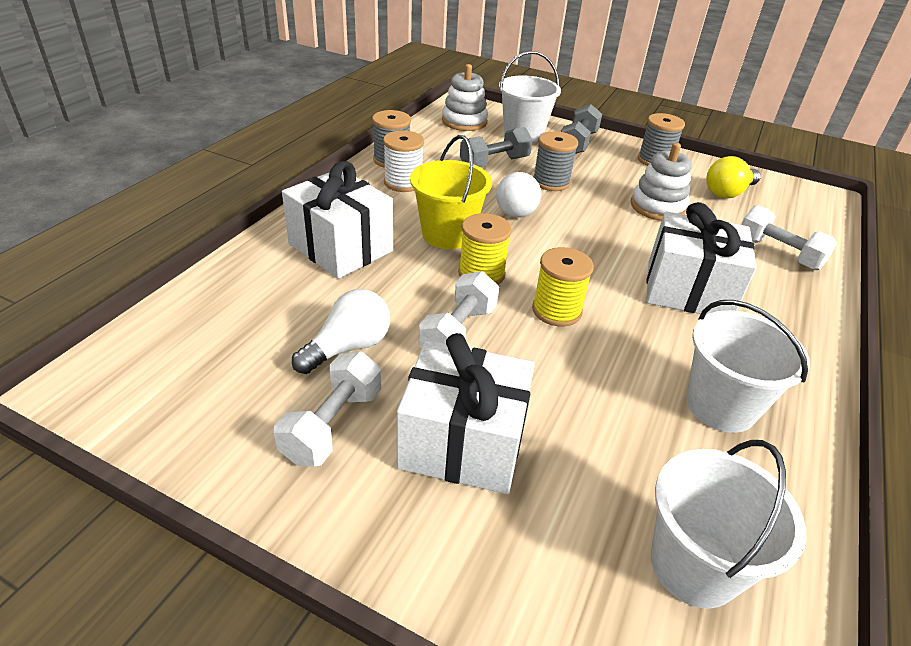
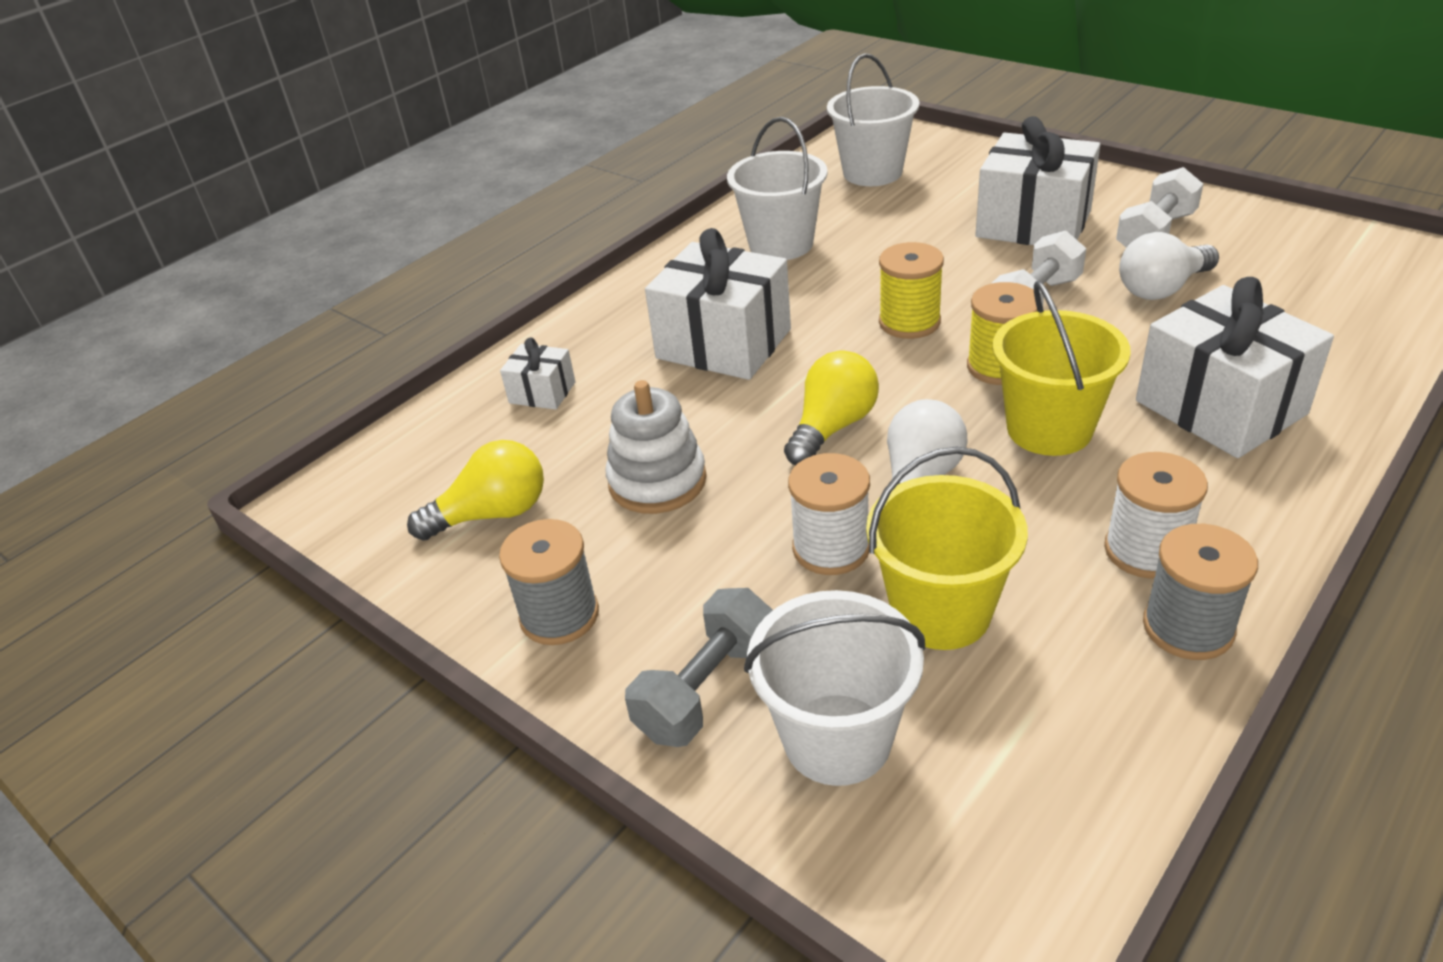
camera: 160 degrees left, 0 degrees up
(464, 121) = (1001, 813): white stacking toy -> none
(494, 163) = (940, 612): grey dumbbell -> yellow bucket
(551, 182) = (831, 548): grey spool -> white spool
(577, 234) = (832, 427): none -> yellow light bulb
(778, 253) = (542, 392): white dumbbell -> white gift

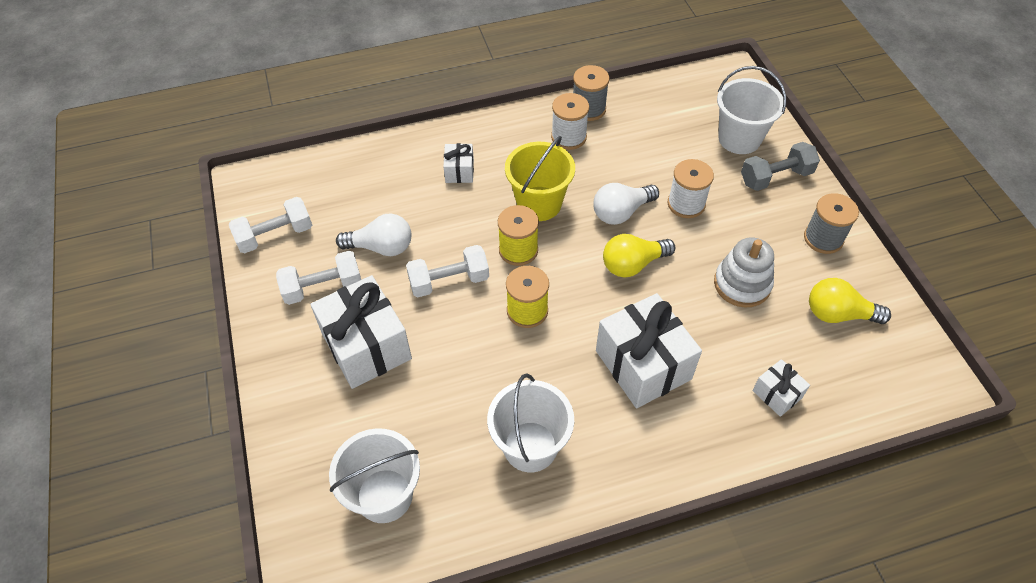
camera: 150 degrees left, 15 degrees up
(940, 612) = (666, 157): yellow bucket -> none
(1220, 407) = (459, 171): white gift -> white gift, size x0.48
(1292, 240) = (275, 235): none -> white dumbbell

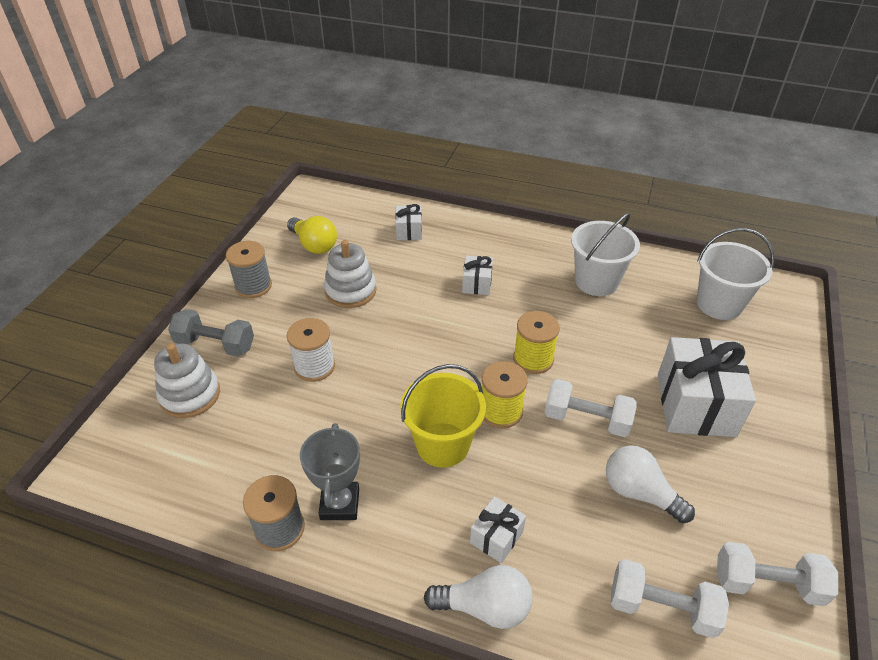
camera: 145 degrees left, 10 degrees down
(323, 287) = (722, 483): white dumbbell -> white dumbbell (662, 608)
(568, 137) = (340, 504): white spool -> grey trophy
(621, 212) = (376, 391): white light bulb -> white light bulb (484, 607)
(633, 264) = (414, 346): yellow light bulb -> none
(643, 365) = (477, 284): white gift -> white gift, size x0.48
(739, 139) = (190, 395): white bucket -> white stacking toy

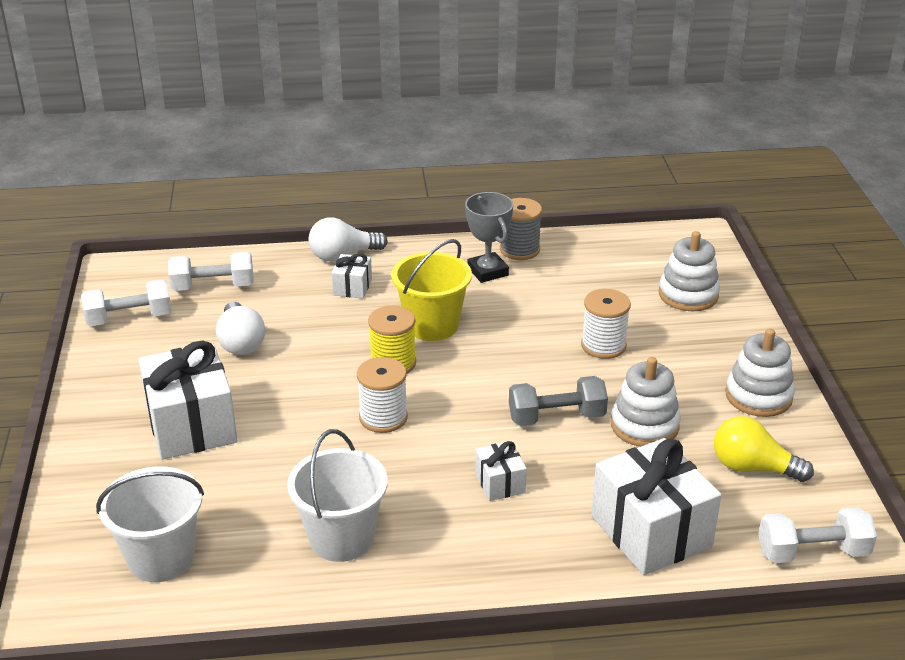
camera: 155 degrees right, 10 degrees down
(215, 344) = (720, 334): grey dumbbell -> grey dumbbell (556, 417)
(253, 286) = (758, 396): grey spool -> white stacking toy
(409, 231) = (651, 531): white gift -> white gift, size x2.07
(533, 359) = (383, 417): yellow spool -> white spool
(587, 419) = (304, 380): white dumbbell -> white dumbbell (812, 552)
(639, 493) = (240, 342): white light bulb -> white light bulb turned 60 degrees clockwise

